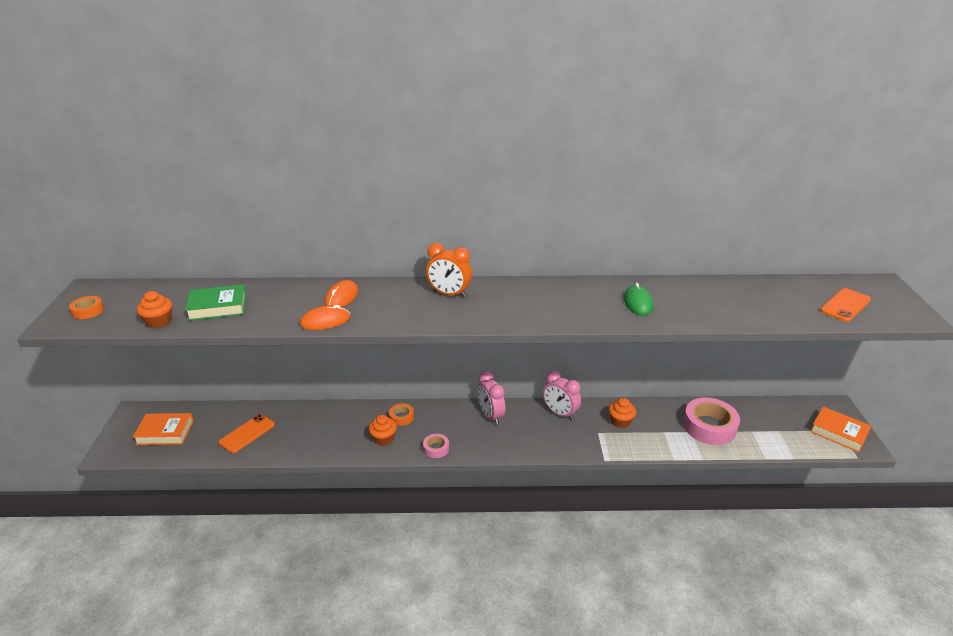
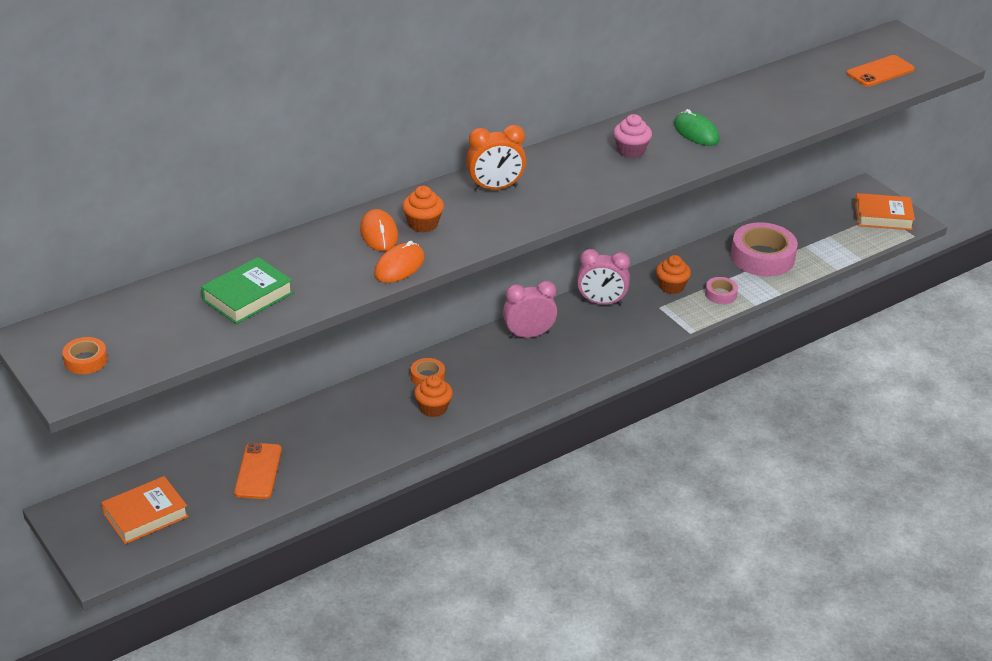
camera: 35 degrees left, 5 degrees up
(159, 322) = (202, 338): orange cupcake -> orange cupcake (423, 224)
(436, 448) = (504, 393): pink tape -> pink tape (720, 294)
(490, 416) = (528, 335): pink clock -> pink clock turned 135 degrees clockwise
(573, 300) = (631, 150): none -> pink cupcake
(845, 305) = (880, 71): orange phone -> orange phone turned 45 degrees clockwise

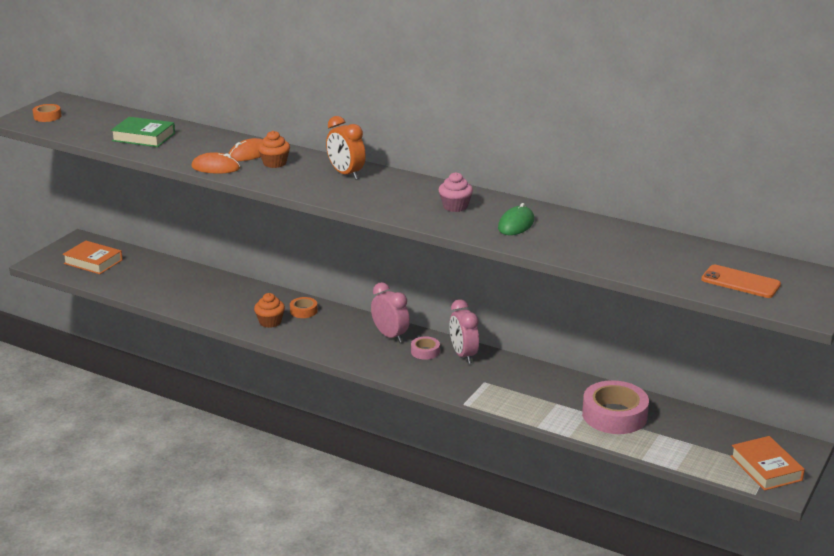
camera: 65 degrees right, 10 degrees down
(258, 471) = (157, 282): orange phone -> none
(671, 286) = (519, 381): orange cupcake -> none
(720, 294) = (534, 406): pink tape -> pink tape (425, 351)

